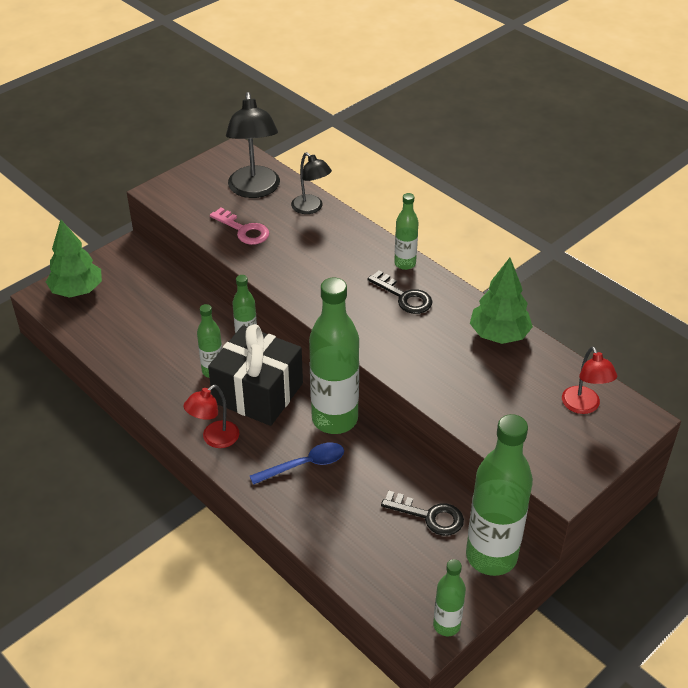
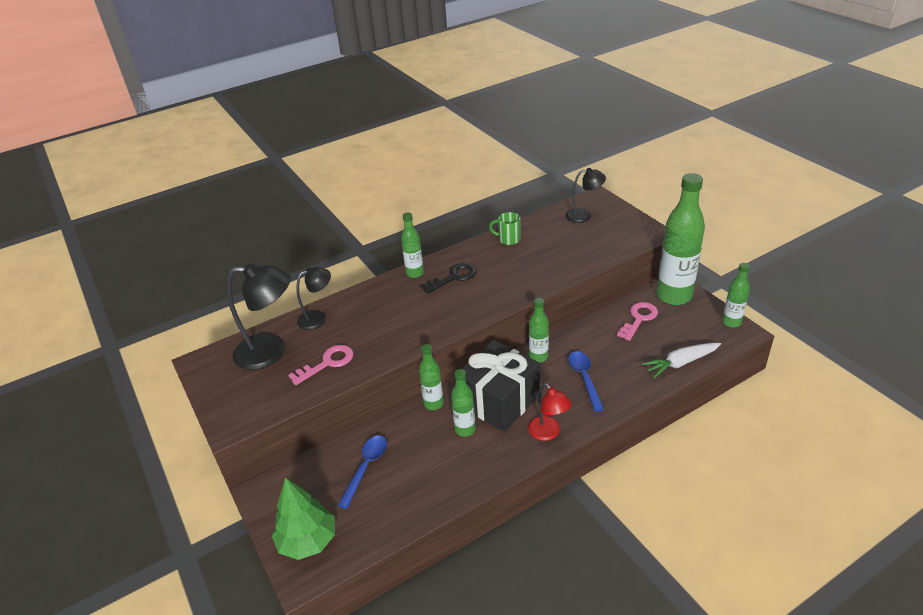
camera: 75 degrees left, 5 degrees down
(159, 309) = (366, 467): none -> blue spoon
(334, 419) = (538, 357): green bottle -> green bottle, size x0.50
(349, 562) = (681, 363): none -> white carrot
(429, 516) = (639, 319): black key -> pink key
(499, 334) = (508, 239): green tree -> green mug
(584, 406) = (584, 215): red lamp -> black lamp

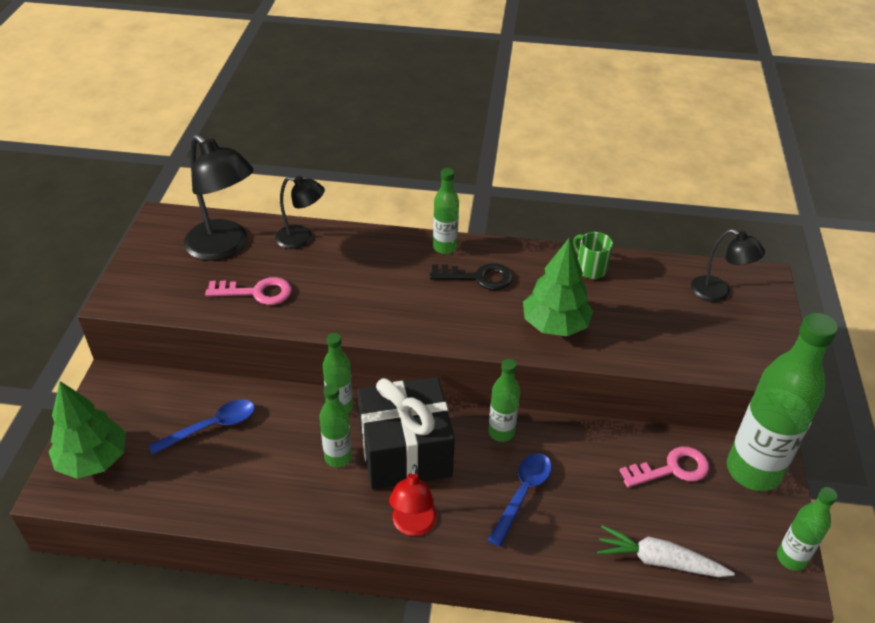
camera: 35 degrees right, 5 degrees up
(524, 276) = (554, 325): none -> green tree

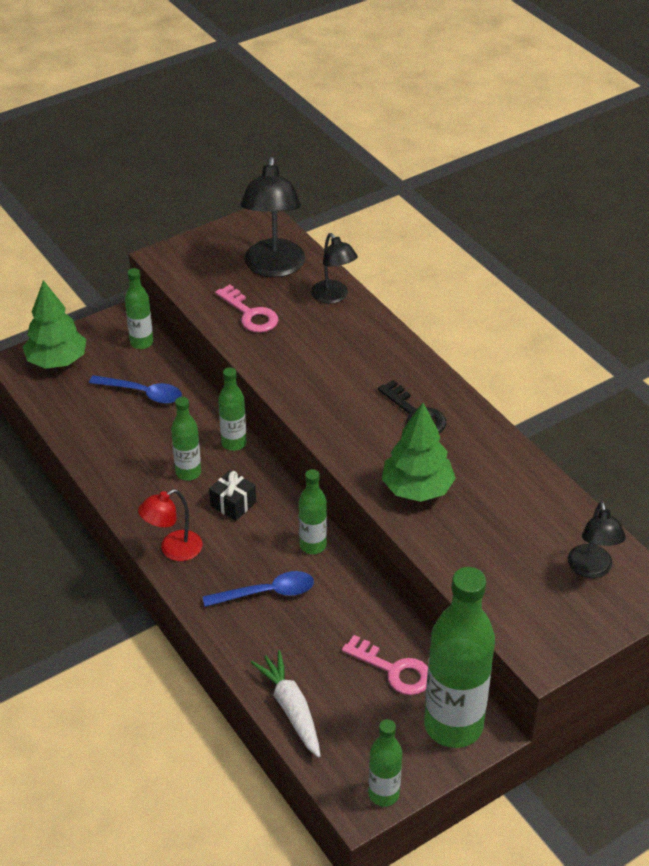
camera: 50 degrees right, 0 degrees up
(405, 451) = (233, 504): black gift -> black gift, size x0.43
(445, 247) = (426, 375): green bottle -> green bottle (141, 343)
(590, 269) = (514, 473): green mug -> none

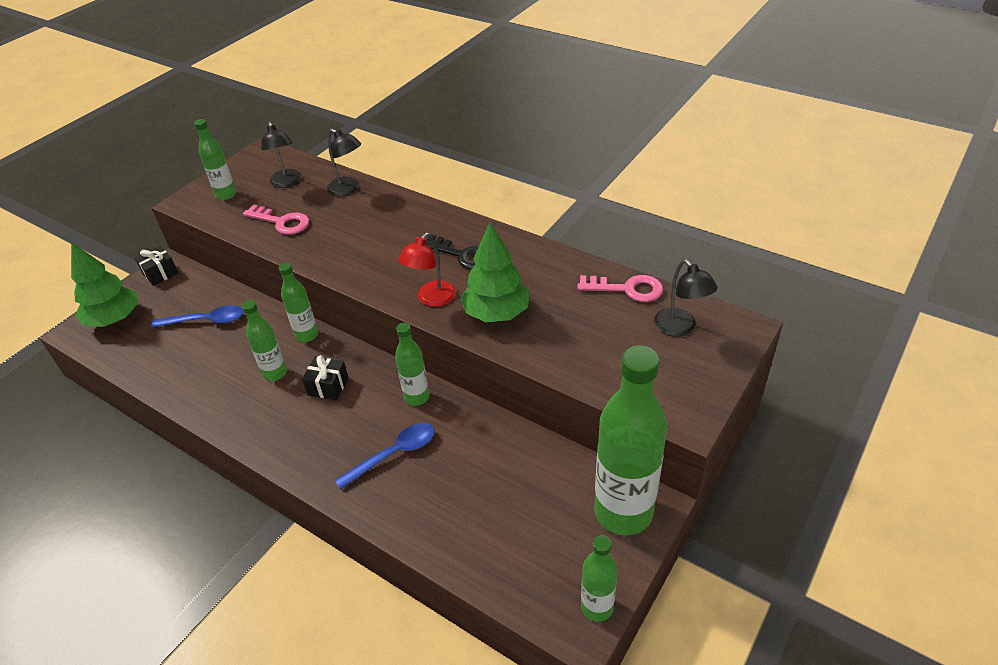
camera: 20 degrees left, 0 degrees up
(115, 324) = (160, 273): none -> black gift
(141, 343) = (190, 281): green bottle -> green bottle (226, 194)
(173, 550) = (288, 447): red lamp -> red lamp (431, 299)
(274, 268) = (287, 183): black lamp -> black lamp, size x0.59
(291, 709) = (467, 557): white carrot -> none
(394, 670) = (543, 481): pink key -> pink key (627, 289)

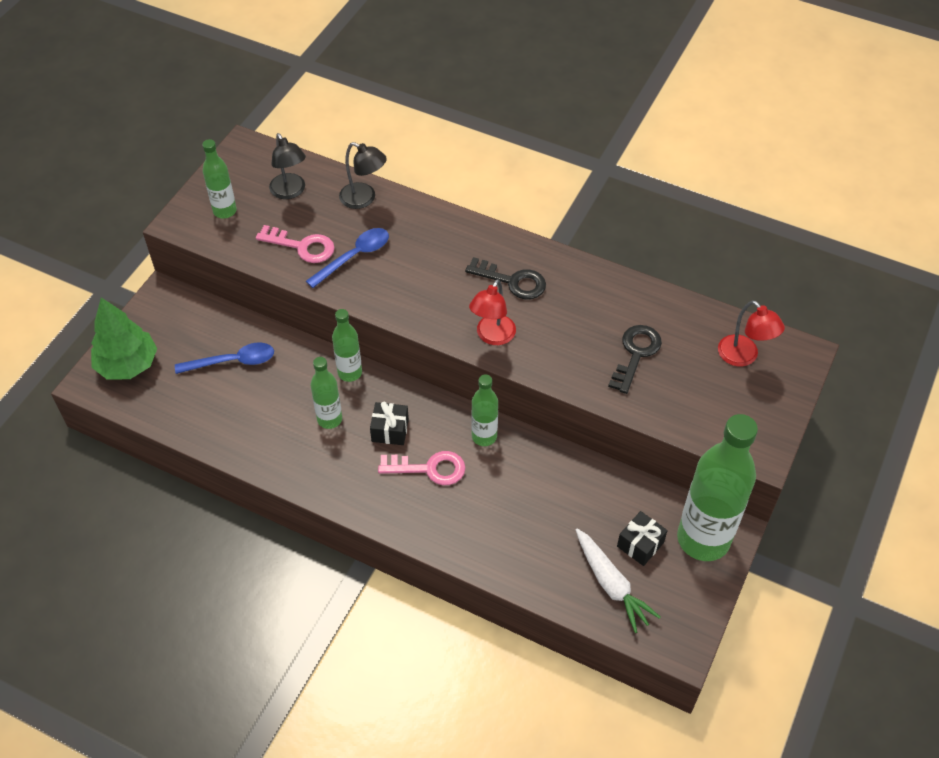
camera: 10 degrees left, 10 degrees up
(160, 273) = (158, 304): black gift -> black gift (640, 544)
(394, 454) = (477, 498): blue spoon -> blue spoon (355, 256)
(496, 313) = (562, 349): green tree -> none
(514, 552) = (611, 584): none -> white carrot
(569, 320) = (636, 354): none -> black key
(597, 607) = (692, 627): green bottle -> none
(627, 289) = (686, 314): pink key -> pink key (429, 468)
(680, 328) = (743, 357): black lamp -> red lamp

